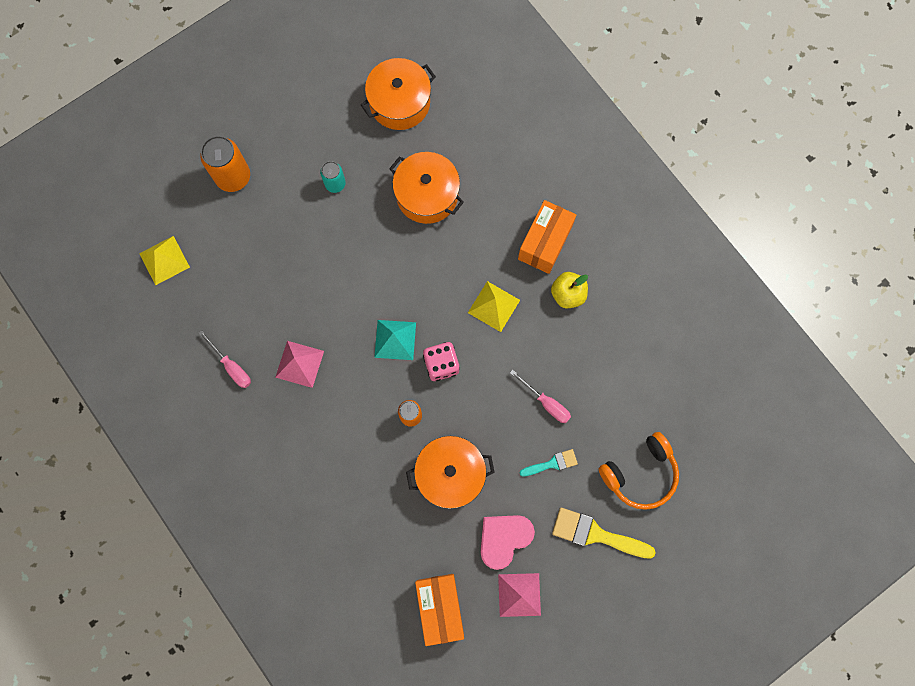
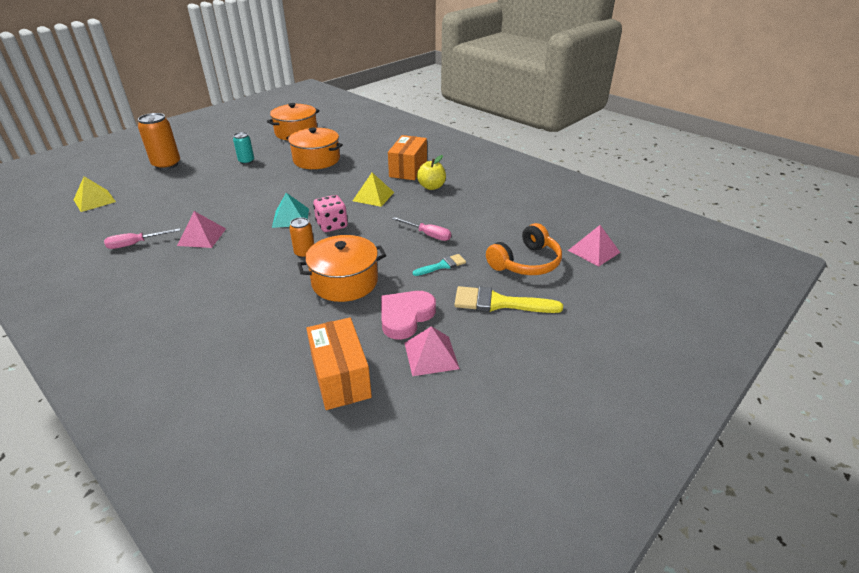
camera: 10 degrees left, 40 degrees down
(231, 366) = (136, 244): pink screwdriver -> pink screwdriver turned 120 degrees clockwise
(719, 466) = (594, 251): none -> pink pyramid

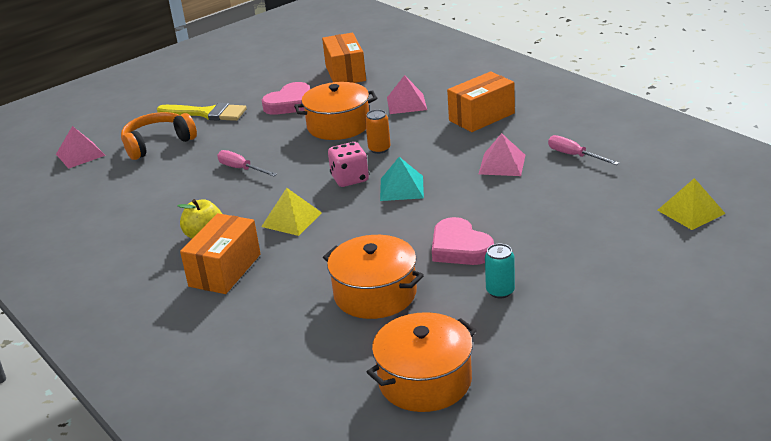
camera: 170 degrees left, 5 degrees down
(136, 244) = (574, 156): pink screwdriver -> pink screwdriver turned 120 degrees counterclockwise
(166, 164) = (641, 284): orange can -> none
(192, 290) = (481, 117): none -> orange box
(261, 180) = (460, 248): none -> pink heart
(431, 355) = (278, 84): pink pyramid -> pink pyramid (406, 103)
(442, 265) = (240, 140): turquoise brush -> none

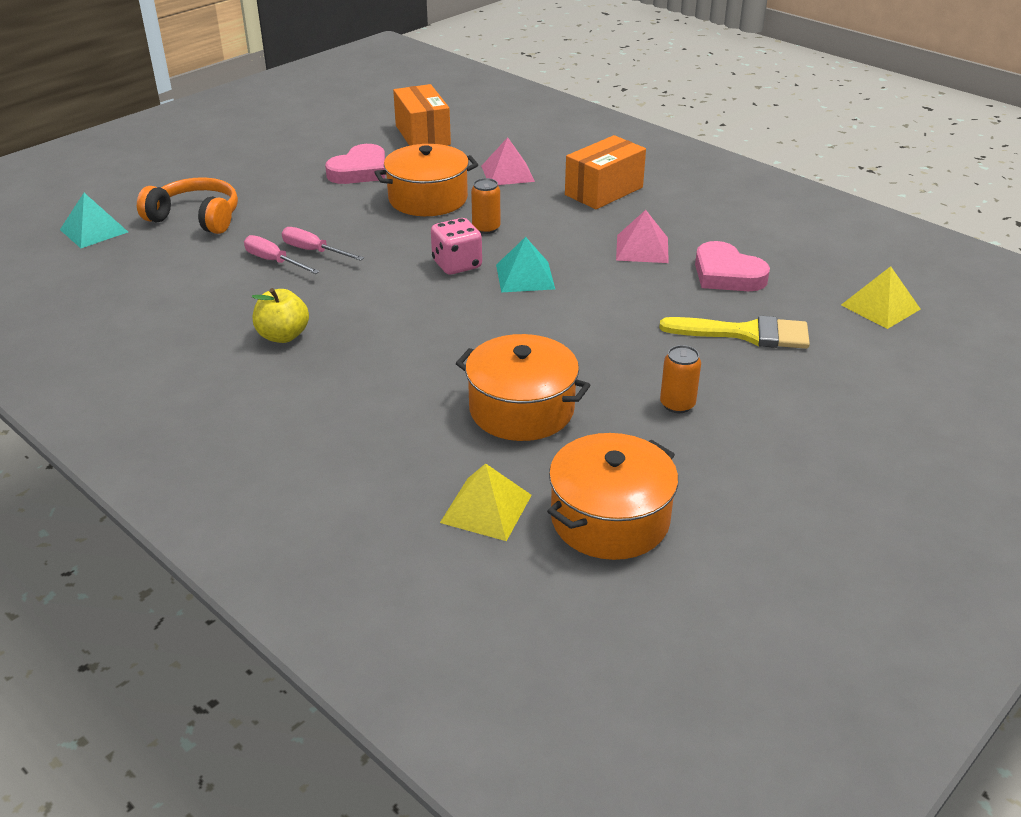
camera: 10 degrees left, 5 degrees up
(80, 154) = (94, 230): pink pyramid -> turquoise pyramid
(157, 143) = (196, 218): orange headphones -> orange headphones turned 60 degrees clockwise
(207, 113) = (255, 181): yellow brush -> yellow brush (746, 333)
(225, 270) = (319, 380): orange box -> none
(291, 219) = (393, 315): yellow pyramid -> yellow pyramid (486, 508)
(460, 248) = (614, 351): pink heart -> pink heart (727, 274)
(500, 291) = (677, 404): turquoise can -> orange can
(574, 156) = (727, 239): pink screwdriver -> pink screwdriver (274, 261)

